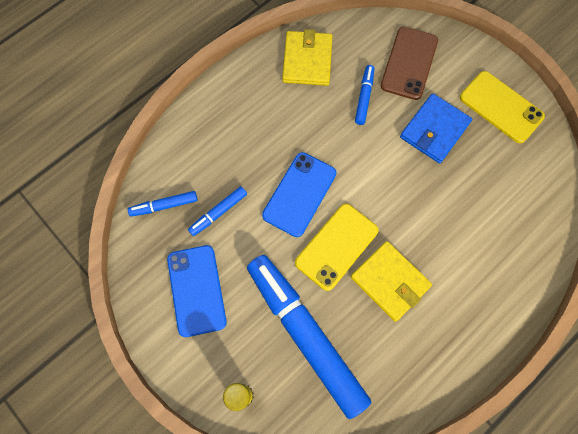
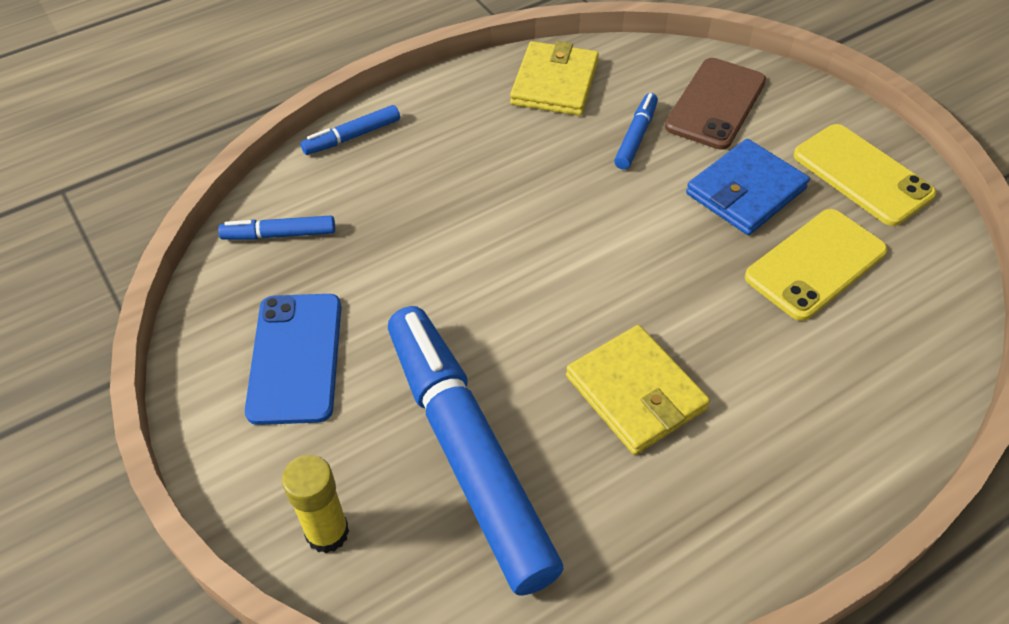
camera: 10 degrees right, 20 degrees down
(218, 212) = (364, 255): blue marker -> blue marker (352, 137)
(299, 194) = (503, 247): blue phone -> none
(336, 246) = (551, 328): yellow phone -> yellow phone (815, 264)

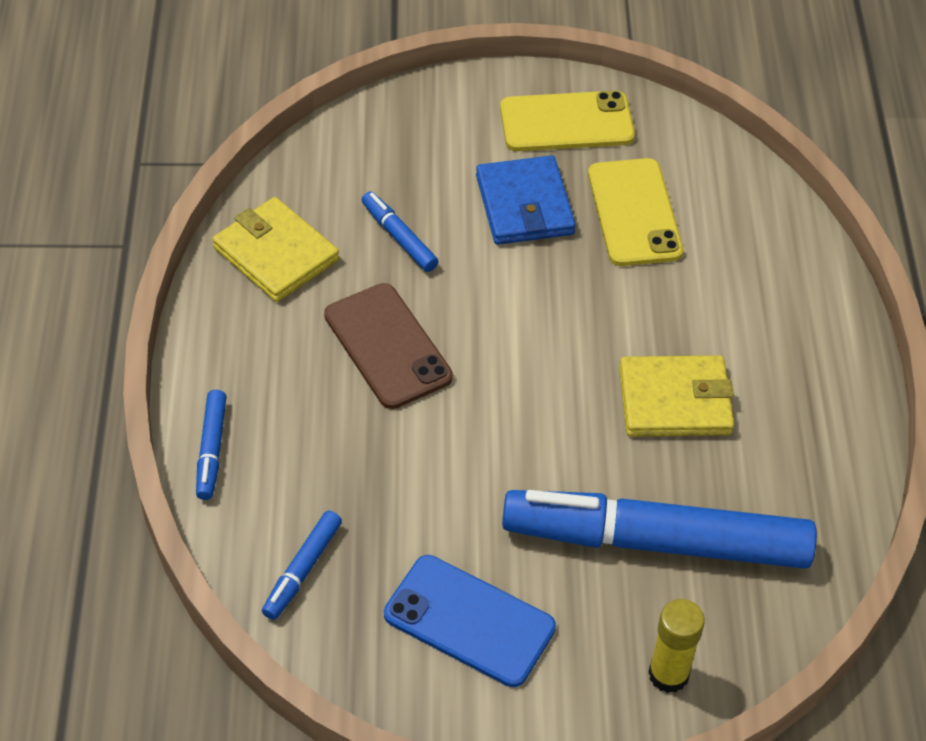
camera: 60 degrees left, 0 degrees up
(715, 104) = (406, 159): brown phone -> brown phone (387, 346)

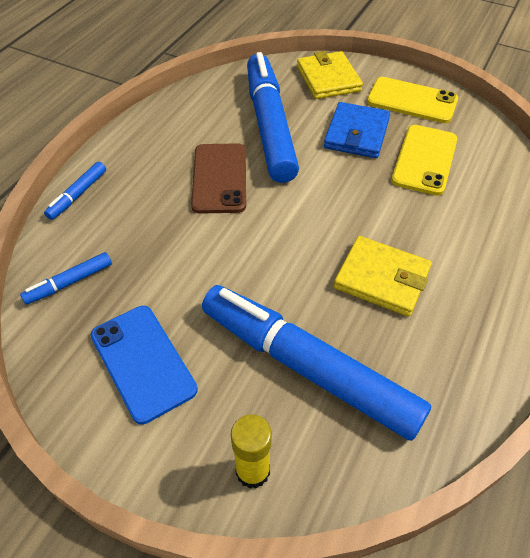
camera: 30 degrees right, 0 degrees up
(276, 254) = (195, 111): yellow wallet -> yellow wallet (328, 79)
(399, 237) = (269, 126): blue marker -> blue marker, size x2.41

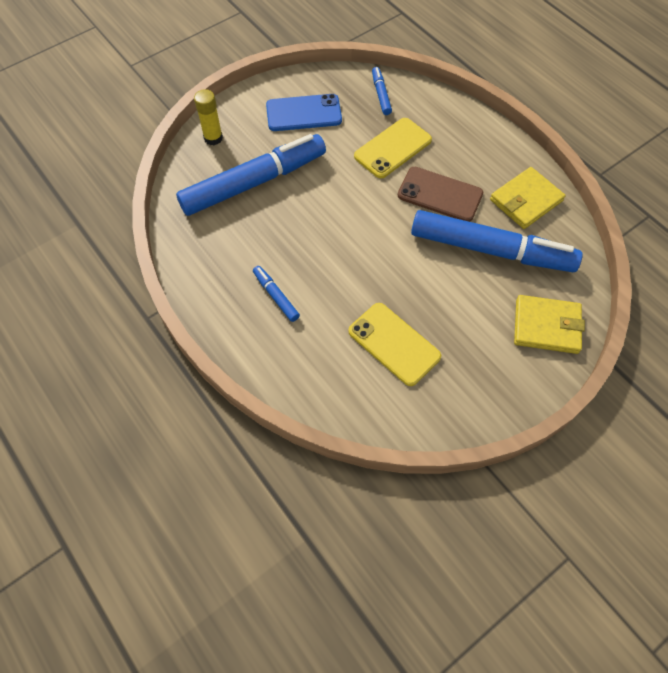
camera: 115 degrees right, 10 degrees up
(78, 195) = (460, 112): blue marker -> blue marker (276, 296)
(356, 133) = (452, 309): blue wallet -> none
(382, 278) = (292, 249): yellow wallet -> yellow wallet (526, 200)
(412, 101) = (481, 382): yellow phone -> yellow phone (393, 148)

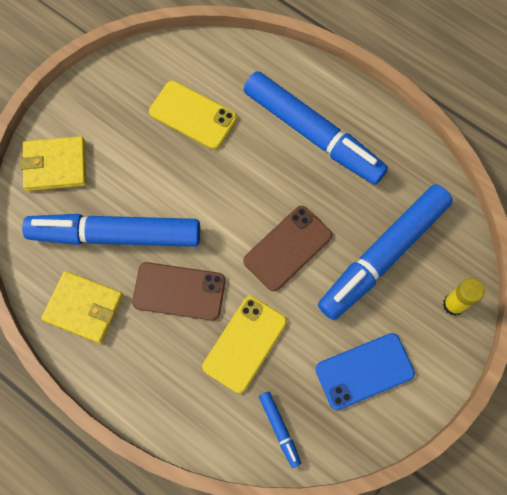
camera: 165 degrees right, 10 degrees up
(276, 296) = (313, 134): blue marker -> blue marker, size x2.41
(335, 205) = (287, 248): none -> brown phone
(526, 200) = (84, 307): yellow wallet -> yellow wallet turned 75 degrees clockwise

